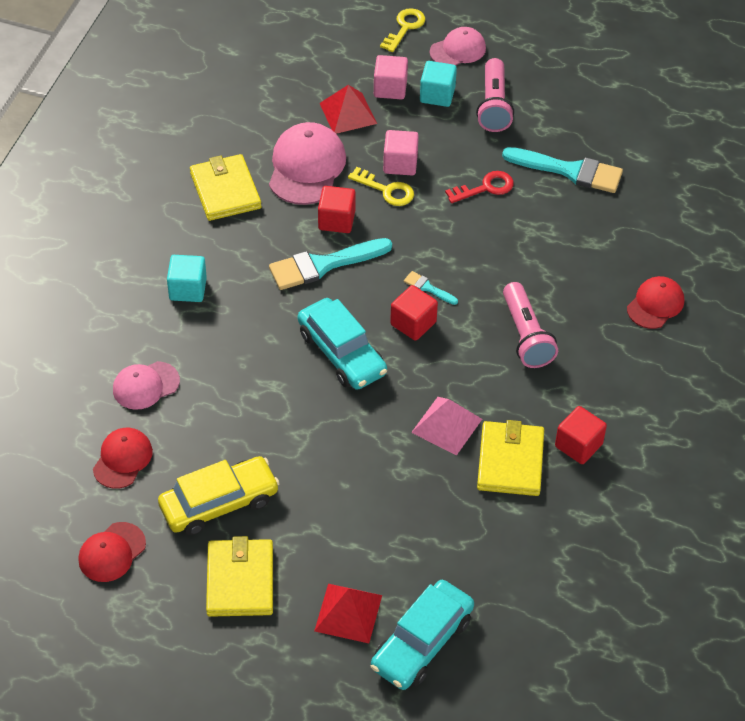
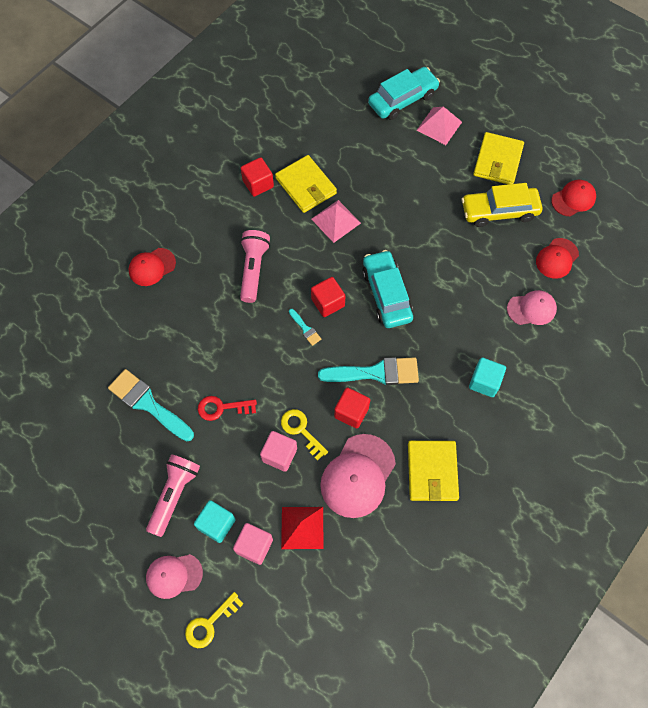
camera: 160 degrees left, 15 degrees up
(348, 613) = (439, 126): red pyramid -> pink pyramid
(510, 461) = (306, 186): yellow wallet -> yellow wallet turned 60 degrees counterclockwise

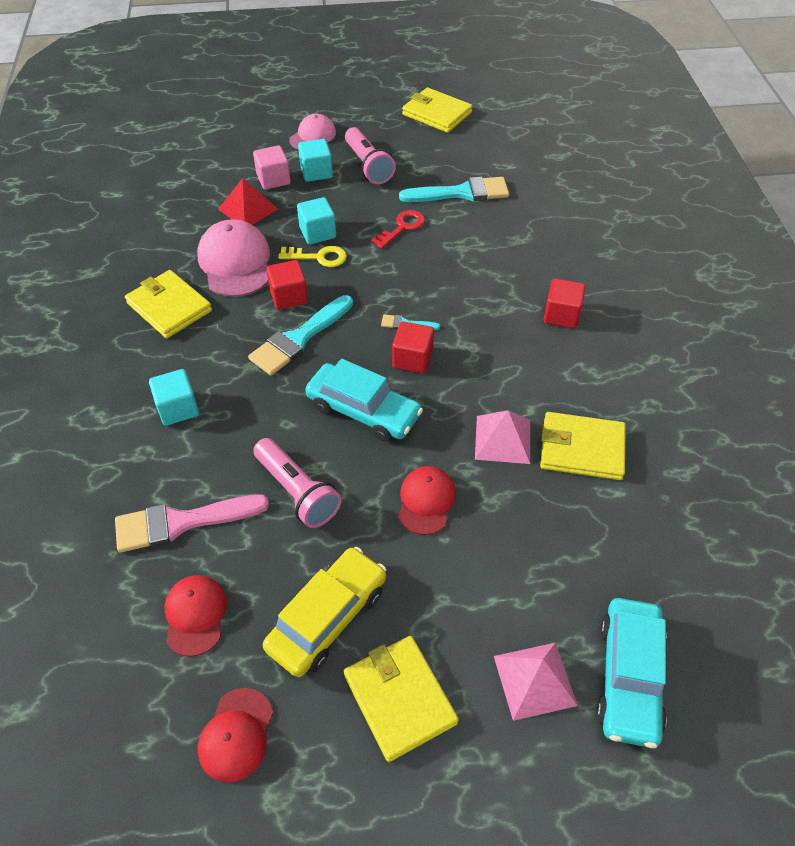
camera: 135 degrees right, 15 degrees down
(56, 509) = (437, 113): none -> yellow wallet
(152, 267) = (602, 268): red cap -> red cap (426, 501)
(209, 623) = (259, 133): yellow key -> none
(253, 269) = (517, 332): pink flashlight -> pink flashlight (297, 492)
(258, 184) = (628, 409): red cube -> red cube (561, 315)
(279, 455) = (318, 233): pink cube -> turquoise cube
(531, 309) = (181, 522): pink cap -> pink brush

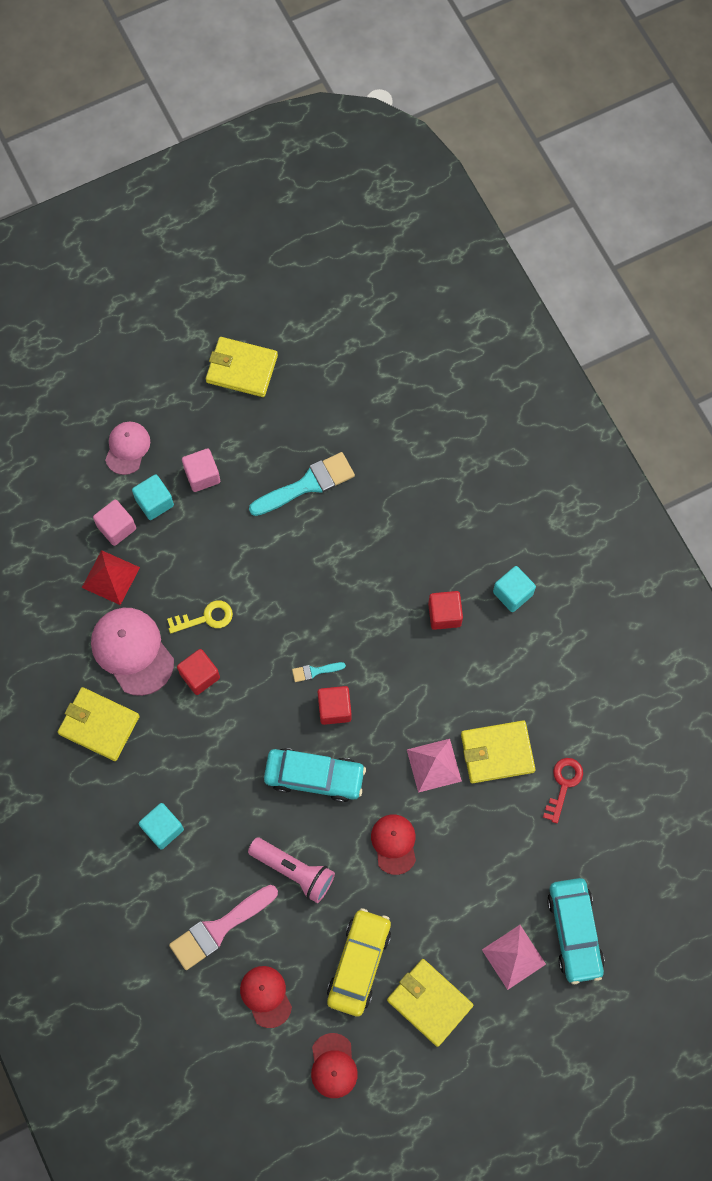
camera: 20 degrees left, 20 degrees up
(299, 339) = (230, 720): turquoise brush -> none
(318, 233) = (191, 586): turquoise cube -> turquoise cube (512, 593)
(368, 166) = (202, 475): pink flashlight -> pink cube
(402, 227) = (268, 552): red key -> red key (563, 784)

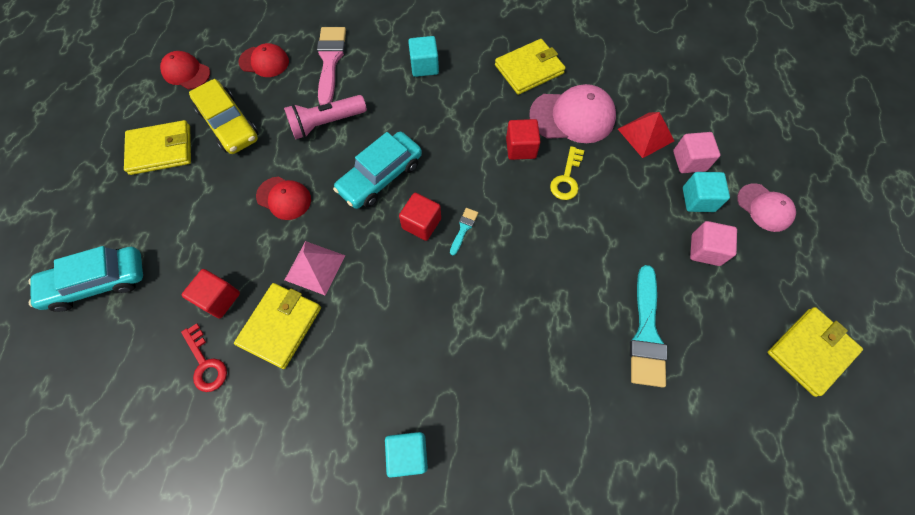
camera: 125 degrees right, 5 degrees down
(444, 614) = (435, 370): red cube -> red cube (219, 298)
(513, 957) = (129, 225): pink pyramid -> none
(574, 931) = (97, 282): turquoise car -> turquoise car turned 45 degrees counterclockwise

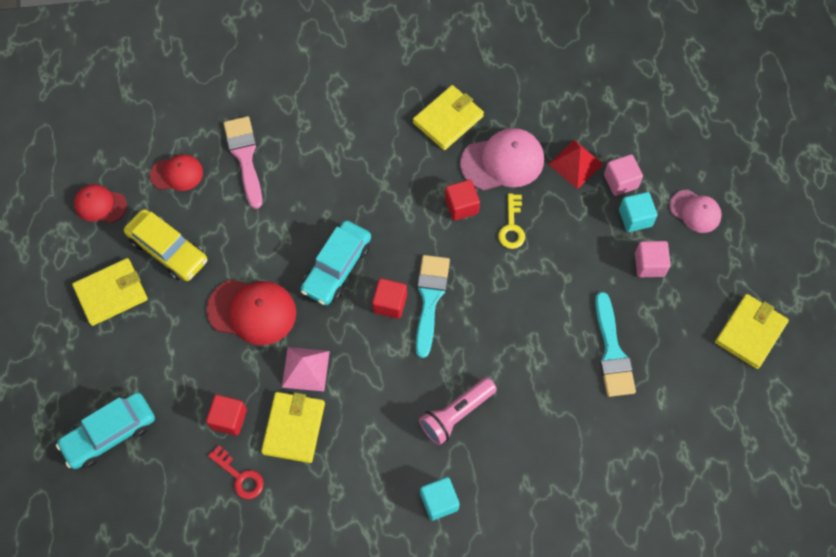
camera: 15 degrees left, 0 degrees up
(284, 198) = (252, 311): red cap -> red cap, size x1.62
(326, 123) = (265, 226): pink flashlight -> pink flashlight (456, 414)
(424, 66) = (342, 140): turquoise cube -> none
(463, 229) = (430, 299): turquoise brush -> turquoise brush, size x2.15

